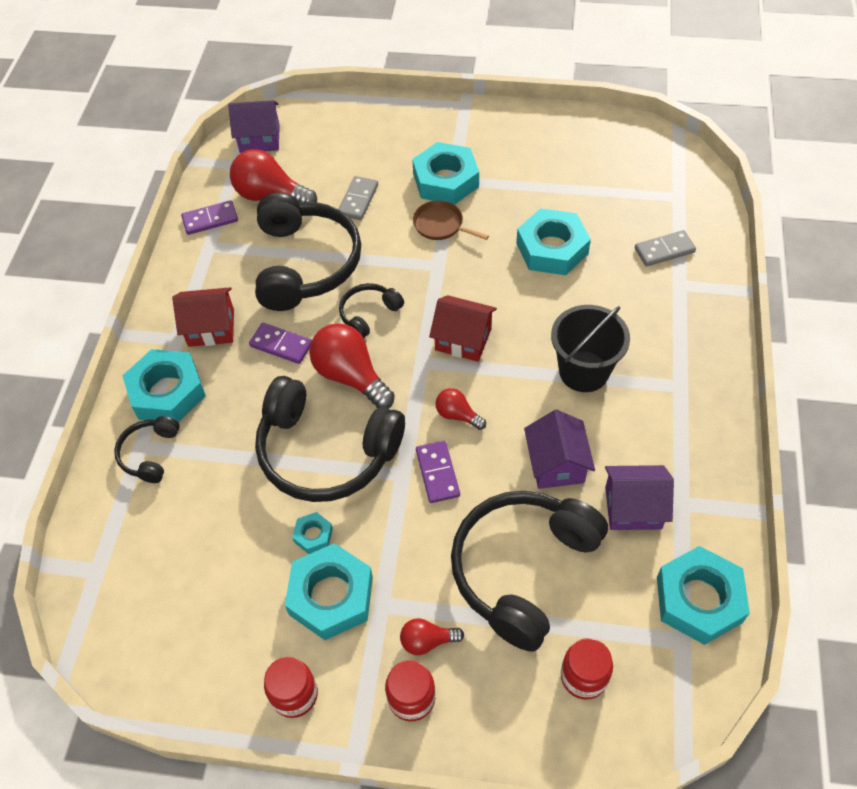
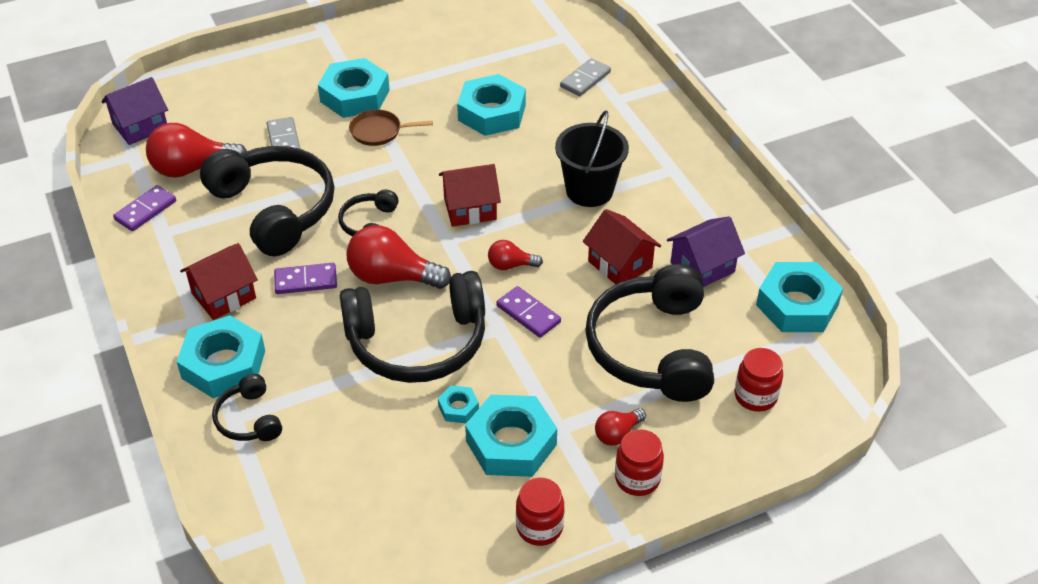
camera: 35 degrees left, 10 degrees down
(556, 464) = (620, 264): purple house -> red house

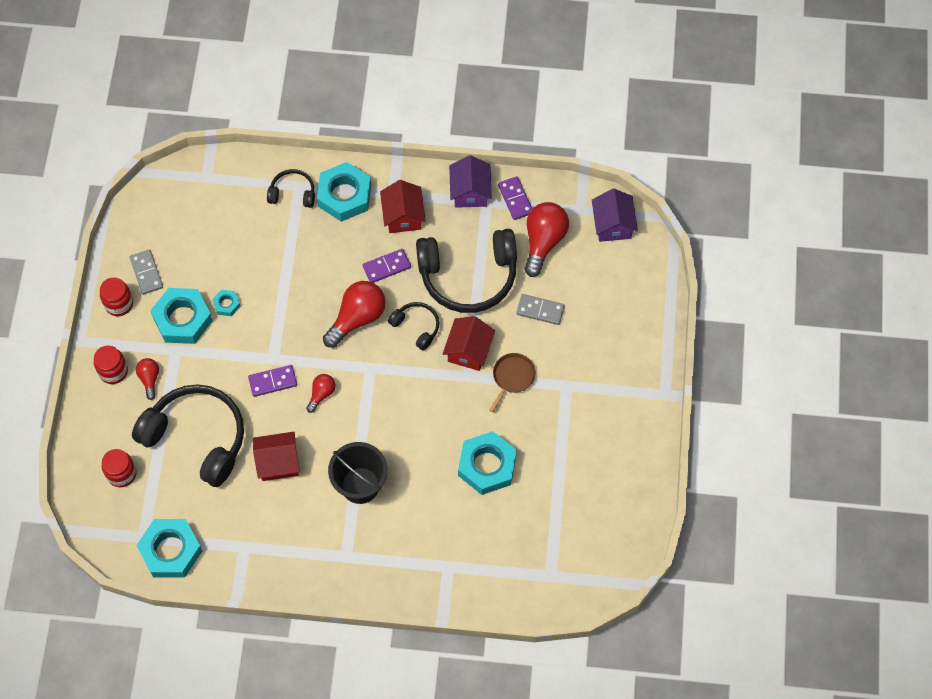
camera: 120 degrees right, 20 degrees up
(306, 281) = (387, 267): purple domino -> purple domino turned 45 degrees clockwise
(354, 96) = (565, 380): turquoise nut -> none
(417, 343) = (291, 306): black headphones -> none
(470, 209) = (391, 397): red house -> red house (468, 350)
(585, 79) = (486, 557): grey domino -> grey domino (146, 273)
(702, 267) = (241, 513): purple house -> purple house (470, 192)

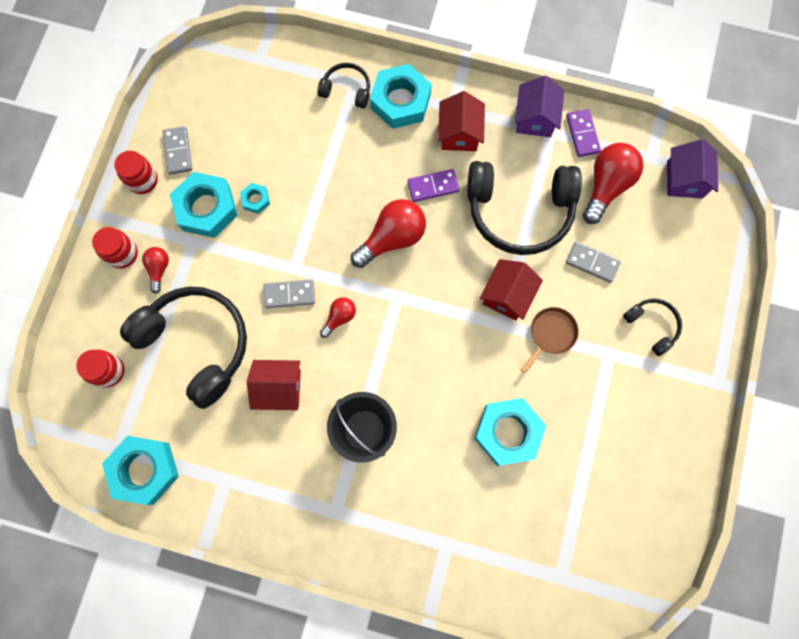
camera: 10 degrees right, 10 degrees up
(273, 382) = (289, 294): purple domino -> grey domino
(416, 327) = (454, 259): black headphones -> black headphones (652, 325)

